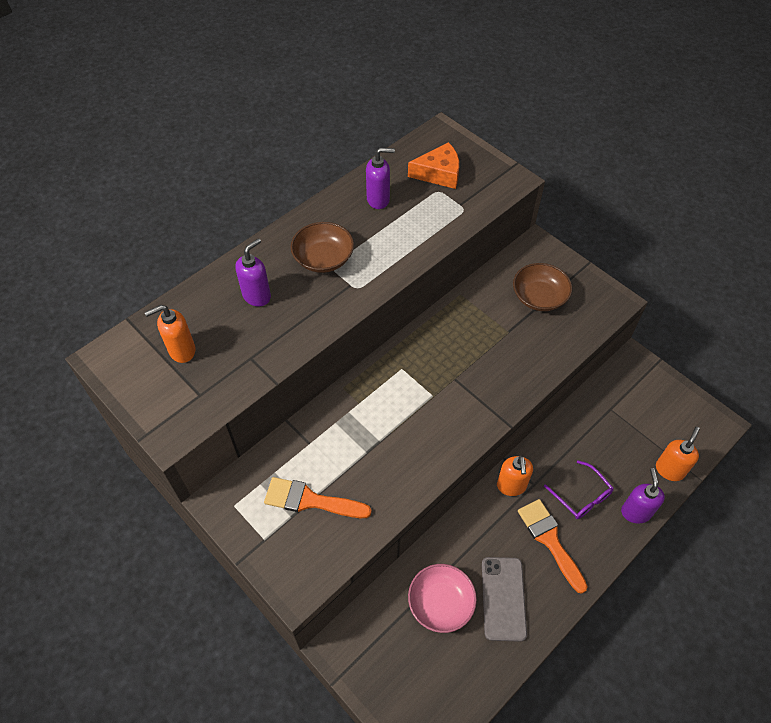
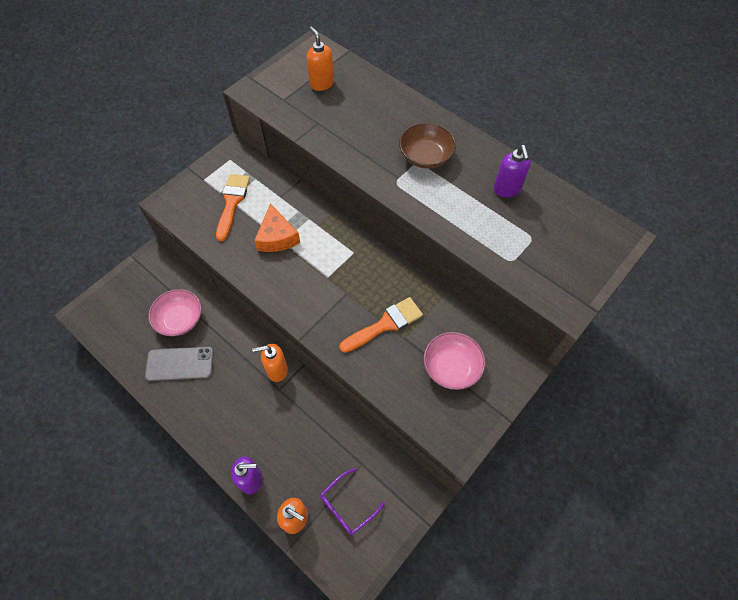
camera: 85 degrees right, 5 degrees up
(257, 296) = (378, 118): purple soap dispenser -> none
(439, 173) = (557, 237): orange cheese -> orange cheese (277, 237)
(539, 297) = (451, 367): brown bowl -> pink bowl
(550, 540) = (227, 401): orange brush -> orange brush (385, 324)
(581, 496) = (268, 430): purple glasses -> purple glasses (347, 505)

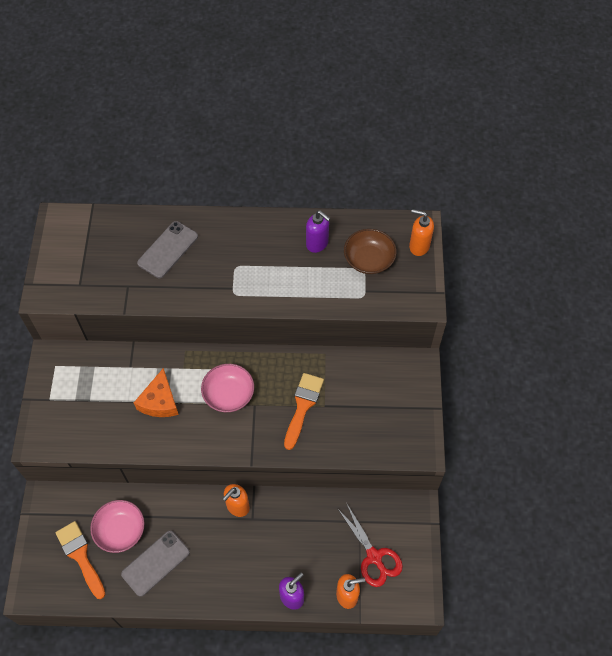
camera: 40 degrees left, 0 degrees up
(232, 202) = (94, 400): orange brush -> orange brush (80, 556)
(277, 237) = (159, 401): orange cheese -> orange cheese turned 60 degrees clockwise
(321, 84) = (98, 249): orange soap dispenser -> orange soap dispenser (419, 246)
(347, 505) = (374, 556): purple glasses -> red scissors
(374, 116) = (168, 250): none -> grey phone
(425, 156) = (237, 257): brown bowl -> brown bowl (369, 259)
(451, 367) = (374, 401): pink bowl -> pink bowl (228, 394)

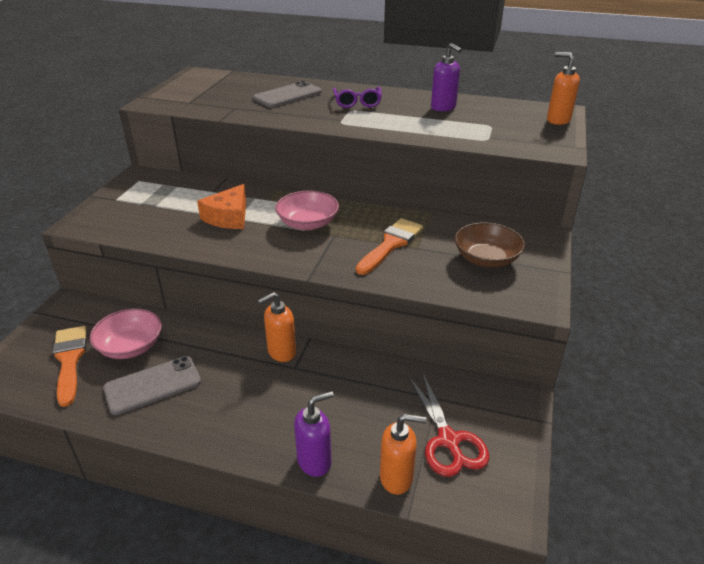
camera: 15 degrees right, 25 degrees down
(237, 250) = (357, 102): none -> purple glasses
(369, 259) = (498, 121): brown bowl -> brown bowl (486, 259)

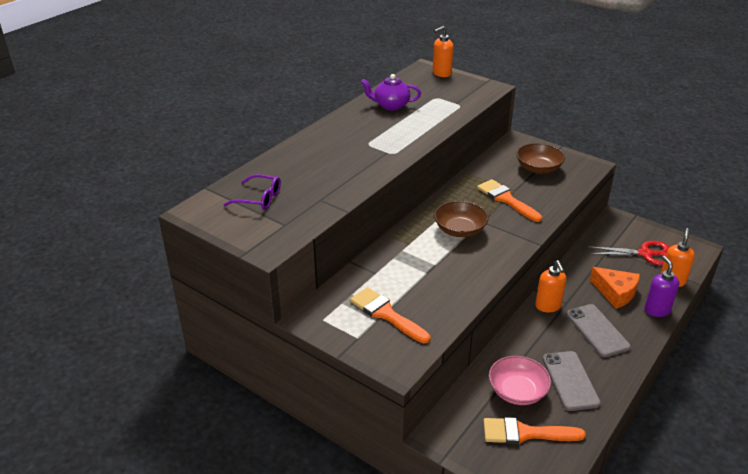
camera: 70 degrees left, 0 degrees up
(151, 206) = (386, 314): none -> orange brush
(228, 217) = (430, 269): orange cheese -> orange cheese (615, 292)
(287, 95) = (309, 167): grey phone -> grey phone (597, 330)
(308, 223) = (460, 230): pink bowl -> brown bowl
(357, 102) = (353, 138): purple glasses -> purple glasses (259, 198)
(443, 108) = (391, 106): purple soap dispenser -> purple teapot

